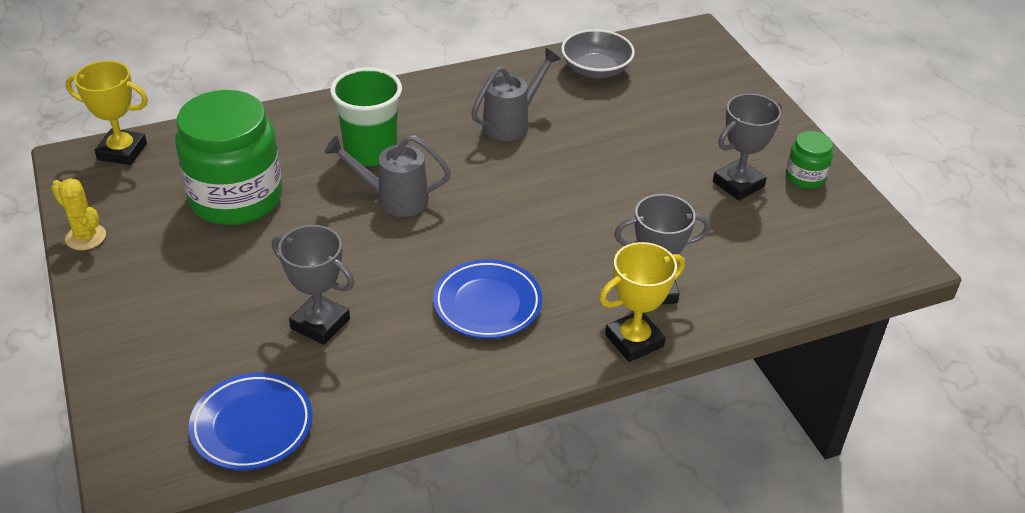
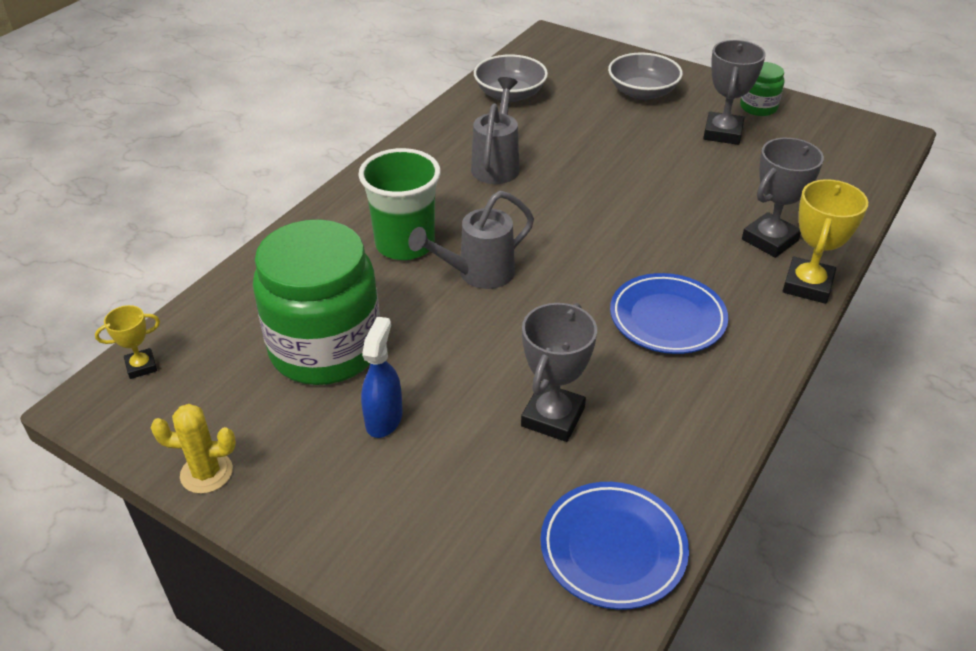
camera: 35 degrees left, 0 degrees up
(122, 151) = (141, 366): yellow trophy -> yellow trophy, size x0.57
(217, 263) = (384, 419): none -> blue spray bottle
(320, 323) = (553, 417): grey trophy -> grey trophy turned 60 degrees counterclockwise
(714, 117) = (642, 92): none -> grey bowl

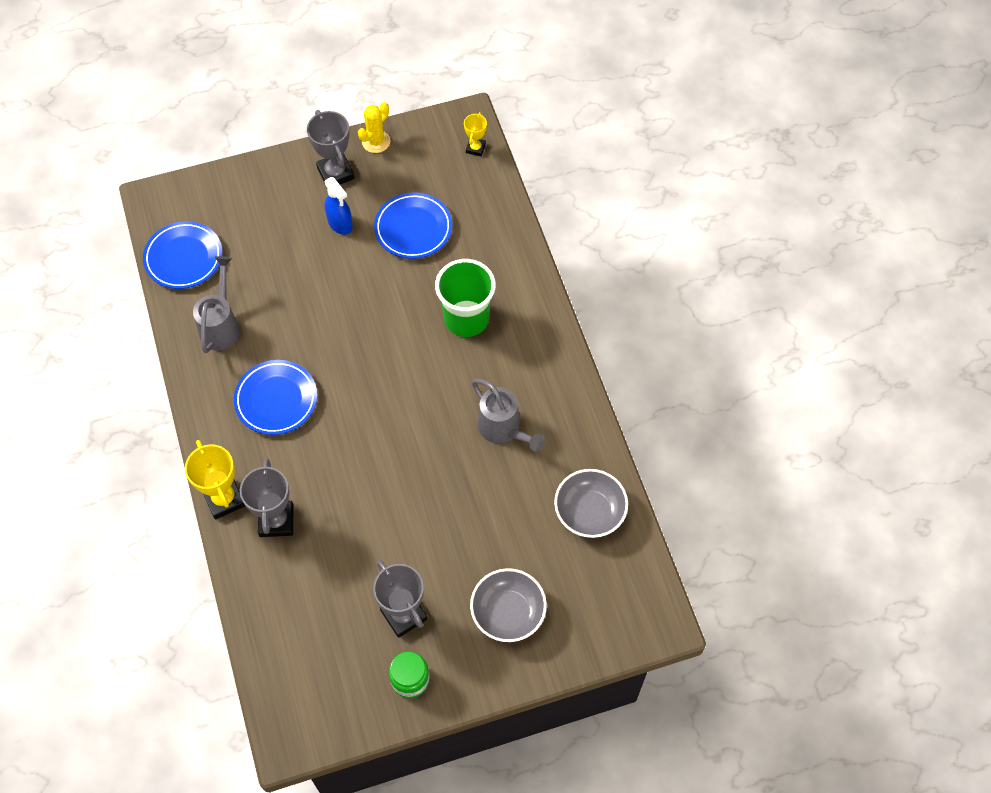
camera: 130 degrees right, 20 degrees up
(325, 348) = (413, 228): green jar -> blue plate
(478, 274) = (403, 336): grey watering can -> grey watering can (221, 325)
(553, 417) = (270, 291): grey trophy -> grey trophy (335, 173)

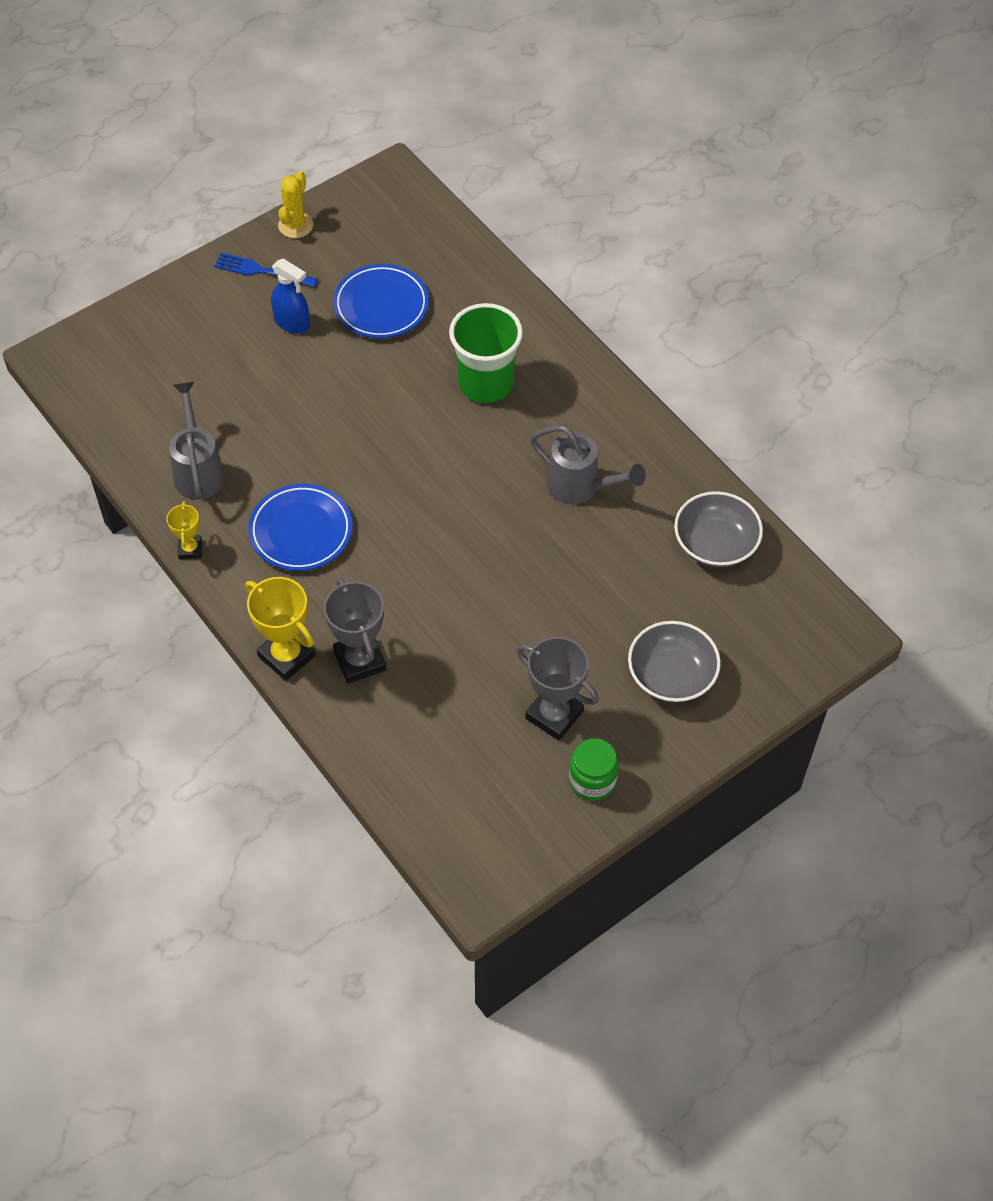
camera: 20 degrees left, 5 degrees down
(184, 258) = (119, 410): blue plate -> none
(335, 173) = (262, 271): grey trophy -> blue fork
(475, 148) = (415, 203): yellow trophy -> yellow trophy (190, 549)

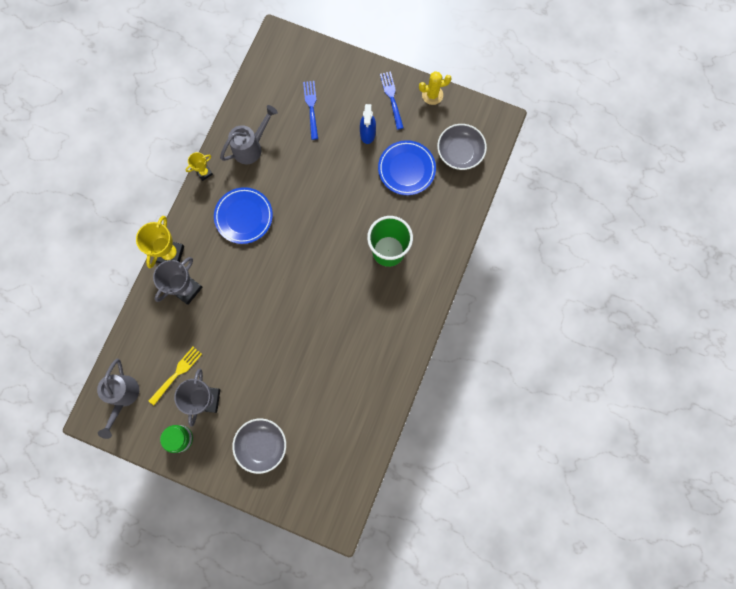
camera: 60 degrees right, 20 degrees up
(198, 368) = (311, 108): none -> blue fork
(486, 738) = (176, 374): none -> yellow fork
(580, 487) = (351, 336): grey watering can -> grey watering can (123, 396)
(715, 544) = (356, 425): grey bowl -> grey bowl (459, 153)

